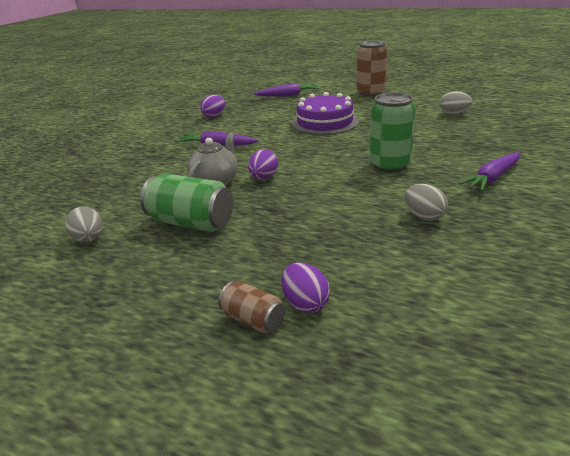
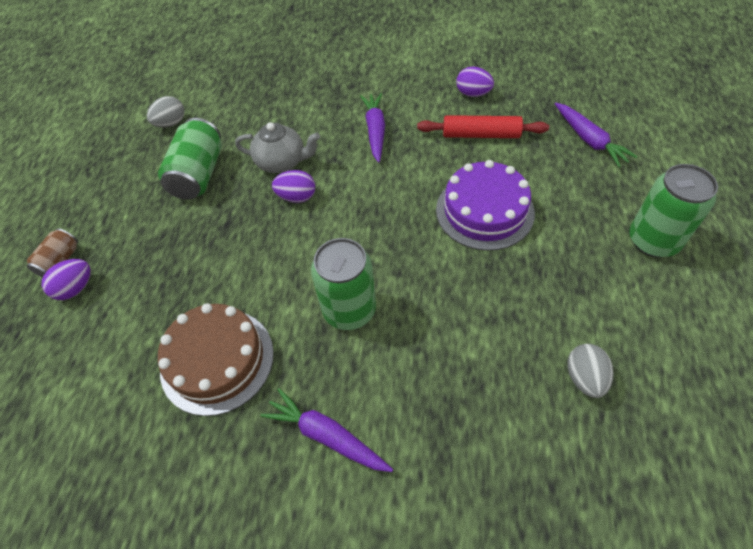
camera: 75 degrees right, 25 degrees up
(256, 117) = (480, 134): none -> red rolling pin
(370, 93) = (653, 241): brown can -> green can
(424, 217) = (217, 360): grey egg -> brown cake

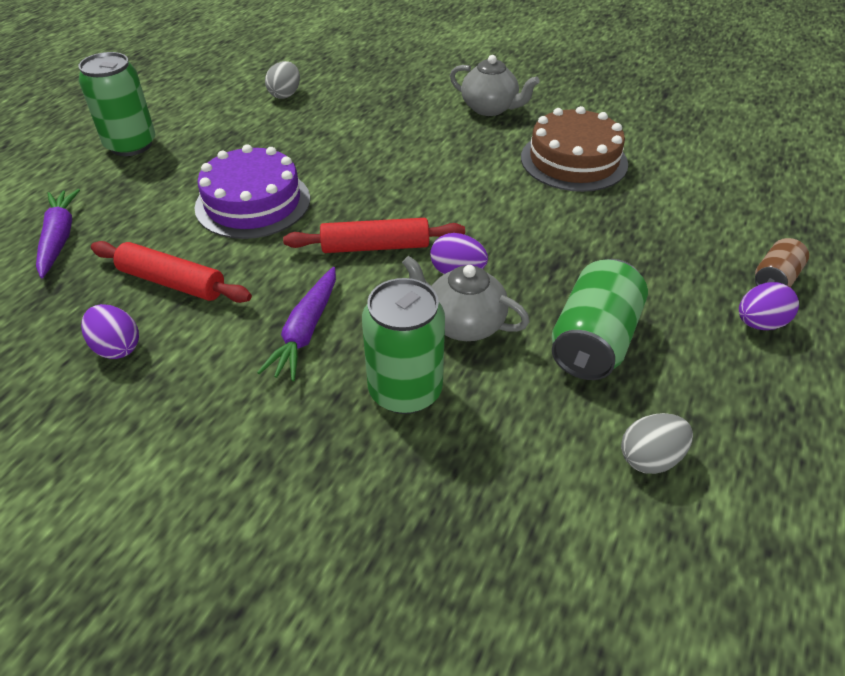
camera: 165 degrees left, 10 degrees down
(76, 288) = (740, 246): purple egg -> purple egg (759, 323)
(326, 435) = (490, 108): purple carrot -> grey teapot
(349, 310) = (441, 164): green can -> green can (405, 390)
(364, 200) = (375, 247): none -> red rolling pin

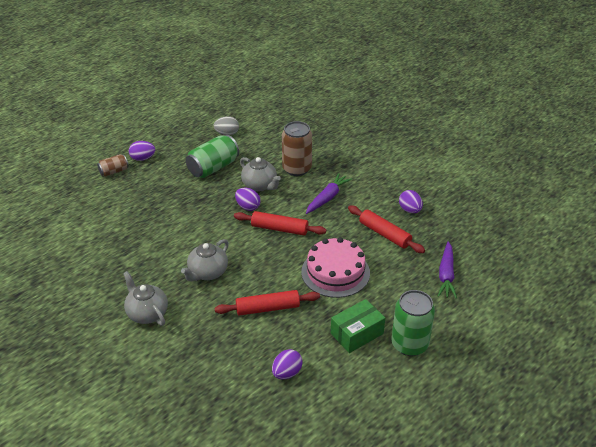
camera: 160 degrees left, 5 degrees down
(205, 141) = (357, 333): none -> green box
(253, 203) = (335, 272): purple cake -> pink cake
(285, 94) = (287, 373): grey egg -> purple egg
(338, 142) = (268, 308): none -> red rolling pin
(405, 390) = (297, 169): green can -> brown can
(449, 162) = (207, 273): none -> grey teapot
(573, 160) = (135, 255): brown cake -> none

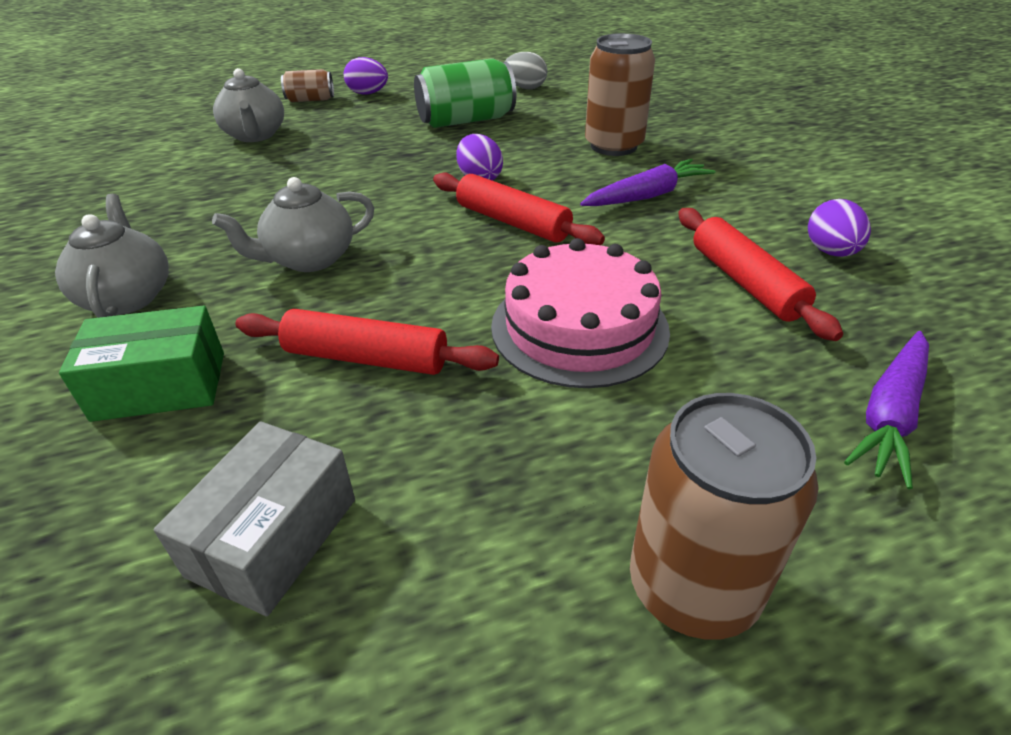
camera: 25 degrees right, 0 degrees up
(260, 185) = (527, 155): grey teapot -> grey teapot (255, 135)
(287, 373) = (274, 537): purple egg -> grey box
(357, 333) = (544, 493): green box -> green box (160, 386)
(409, 344) = (693, 586): green can -> brown can

